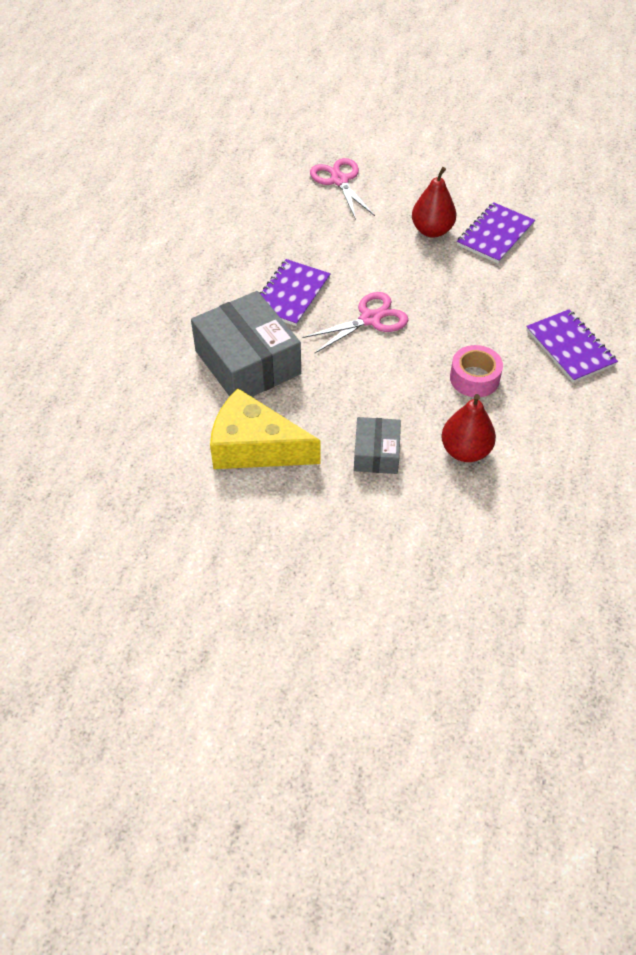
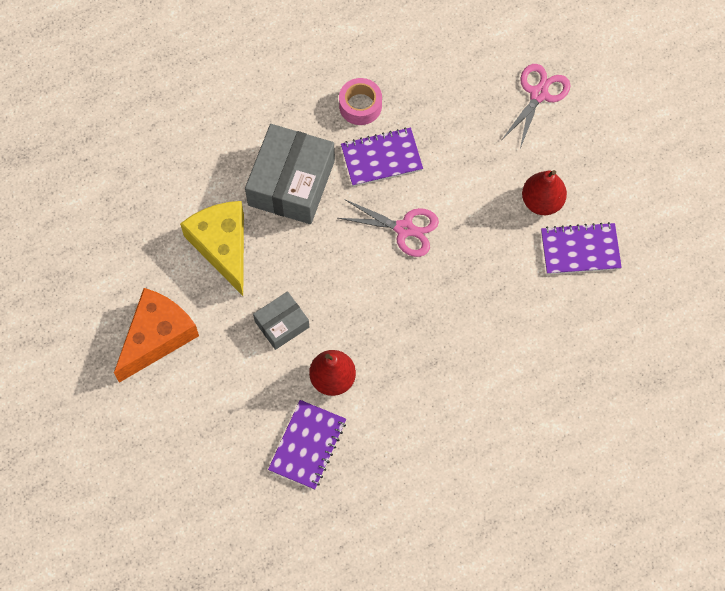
camera: 50 degrees right, 15 degrees up
(294, 557) = (157, 337): none -> orange cheese
(474, 378) = (407, 339): pink tape -> pink tape (360, 106)
(570, 347) = (498, 384): purple notebook -> purple notebook (307, 445)

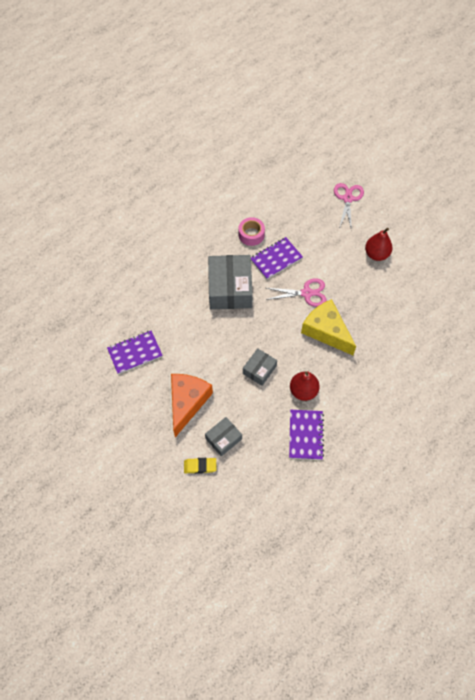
camera: 20 degrees left, 5 degrees down
(137, 436) = (200, 466): none -> yellow eraser
(187, 409) = (223, 439): none -> grey box
(222, 246) = (205, 337): yellow cheese -> yellow cheese (326, 331)
(580, 249) = (409, 273): purple notebook -> purple notebook (135, 353)

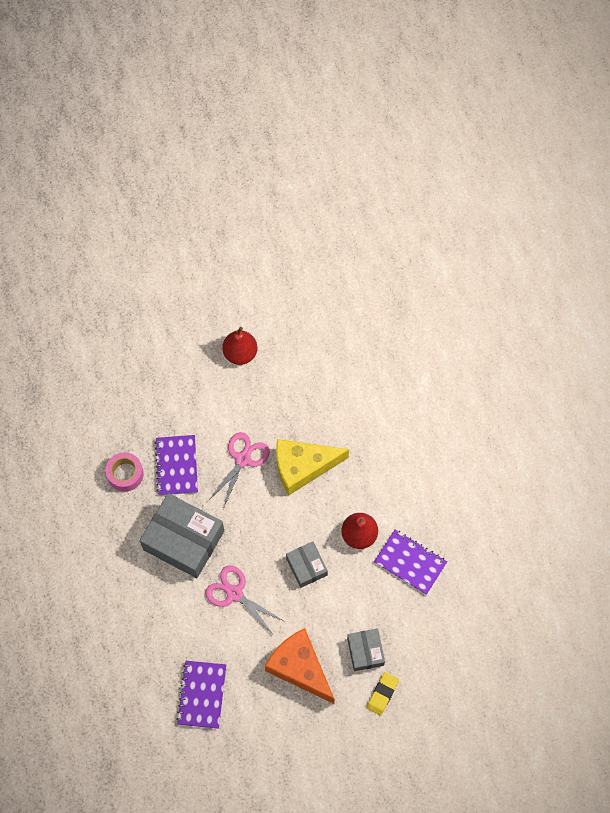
camera: 60 degrees left, 5 degrees up
(347, 199) = (146, 336): pink scissors -> pink scissors (234, 593)

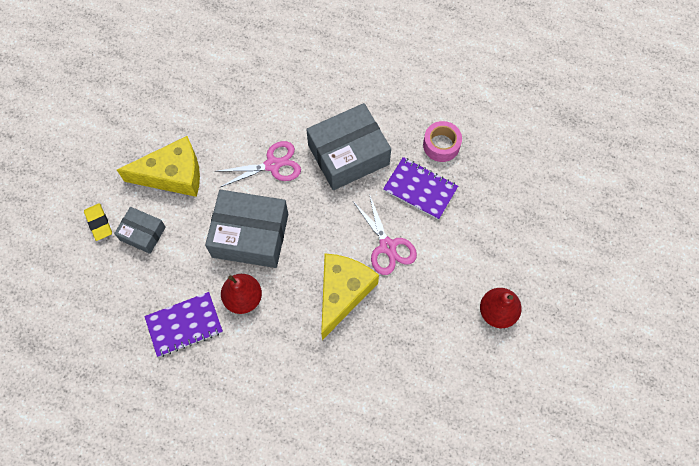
camera: 125 degrees right, 0 degrees up
(202, 695) = (212, 93): purple notebook -> none
(299, 668) = (173, 175): orange cheese -> yellow cheese
(306, 567) = (250, 235): grey box -> grey box, size x1.87

